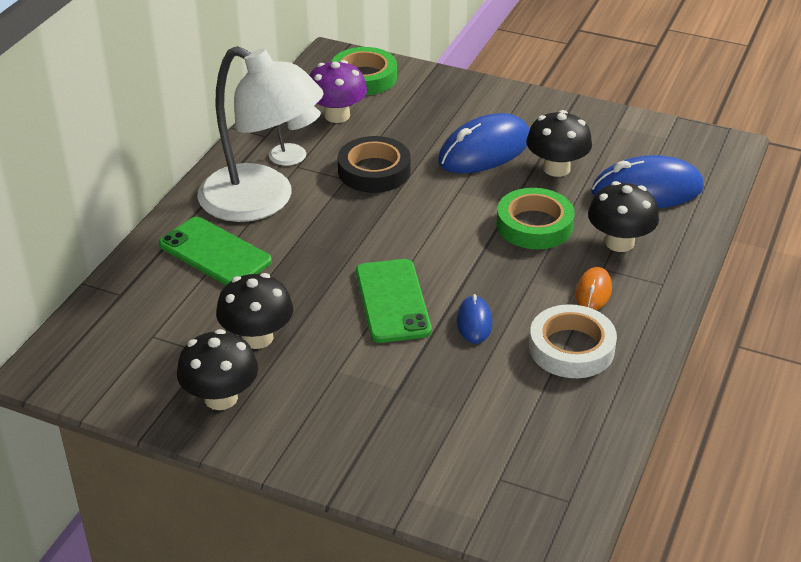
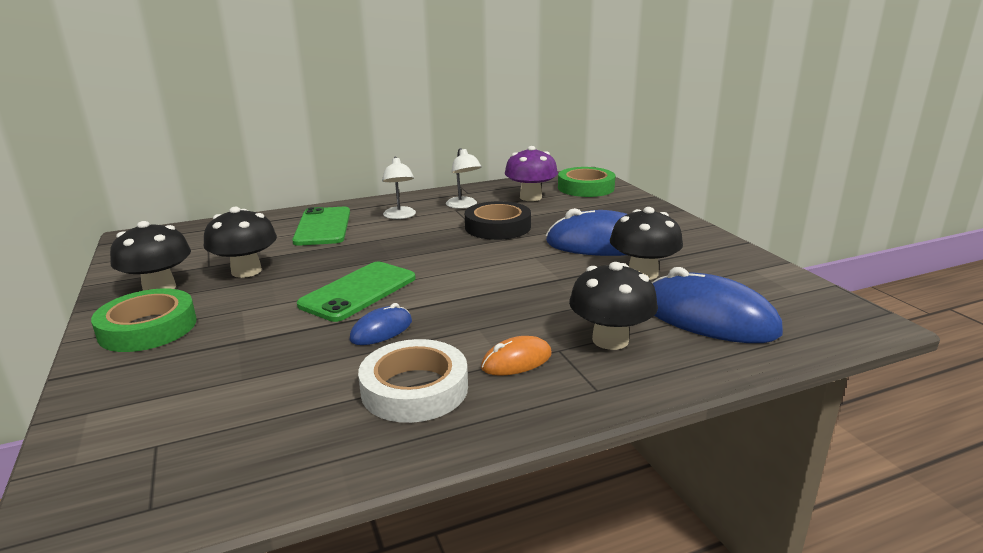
camera: 45 degrees right, 15 degrees down
(262, 201) = (400, 216): white lamp -> white lamp, size x0.41
(534, 225) = (554, 297): green tape -> green tape (148, 328)

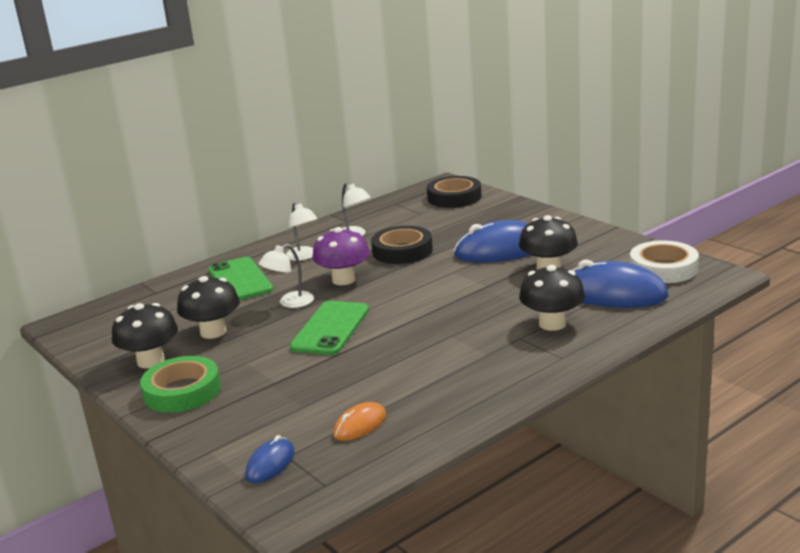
camera: 15 degrees left, 0 degrees up
(345, 257) = (290, 303): none -> white lamp
(381, 330) = (377, 353): blue mouse -> blue mouse (270, 464)
(414, 389) = (437, 384): white tape -> white tape (663, 268)
(516, 361) = (495, 351): orange mouse -> orange mouse (360, 425)
(530, 197) = (410, 216): purple mushroom -> purple mushroom (344, 280)
(586, 188) = (454, 197): green tape -> black tape

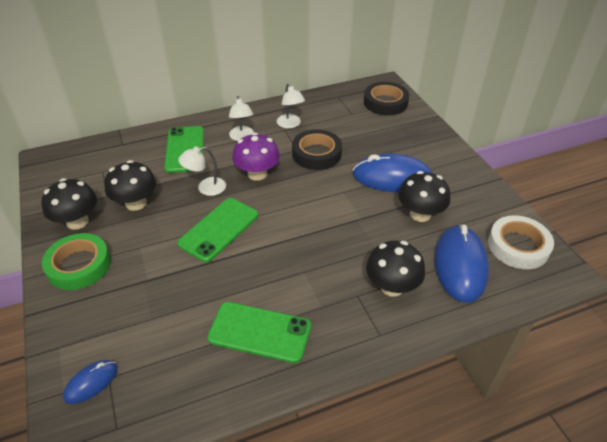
camera: 15 degrees right, 20 degrees up
(360, 425) = (180, 360): orange mouse -> none
(433, 386) = (260, 332): none -> green phone
(613, 294) = (460, 265): blue mouse -> blue mouse turned 60 degrees clockwise

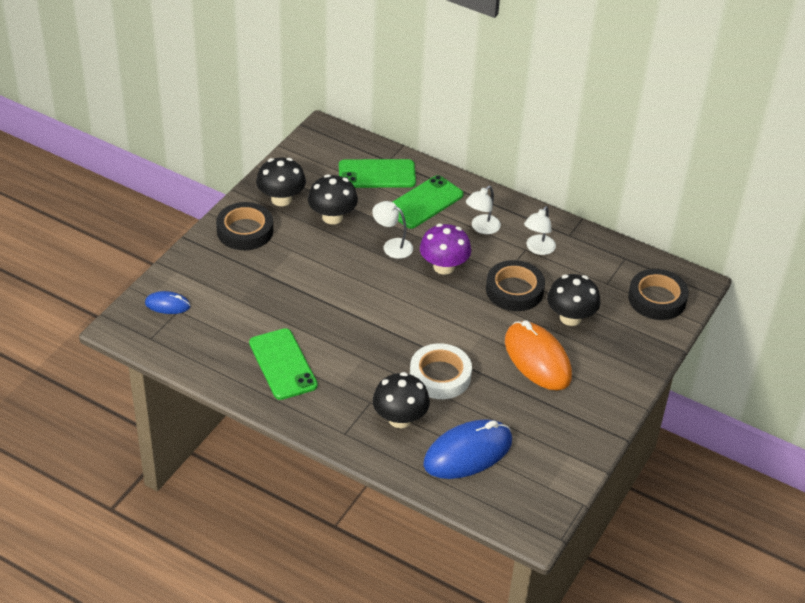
camera: 50 degrees right, 0 degrees up
(79, 265) = (245, 231): green tape -> black tape
(219, 229) = (355, 283): green phone -> green phone (377, 174)
(392, 178) = (537, 359): blue mouse -> orange mouse
(420, 214) = (506, 400): black mushroom -> black mushroom (570, 317)
(518, 246) = (534, 484): white tape -> white tape (440, 376)

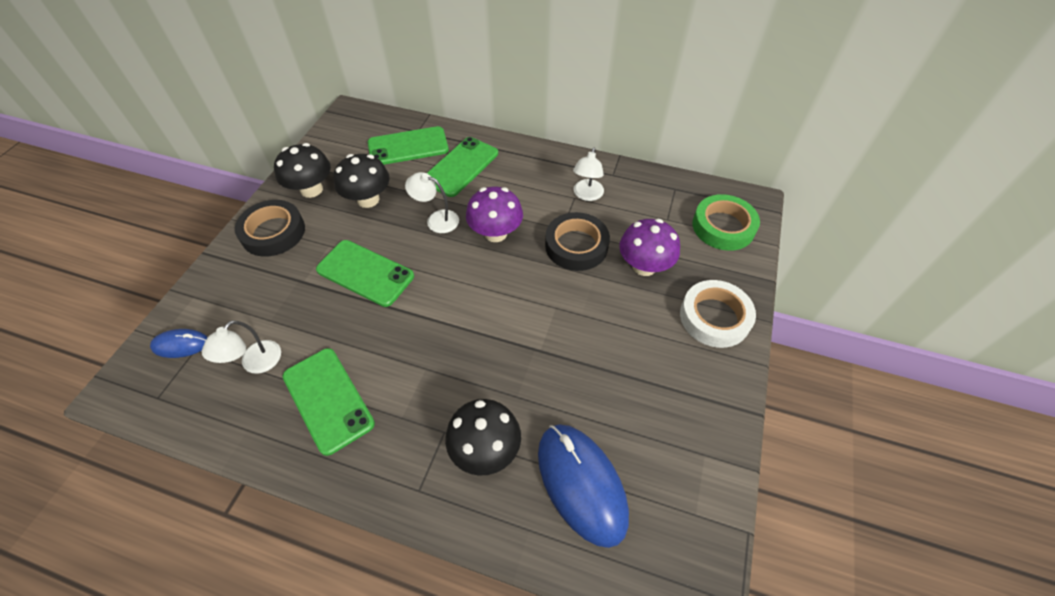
camera: 10 degrees left, 10 degrees up
(322, 278) = (365, 273): none -> green phone
(440, 376) = (521, 373): white tape -> white tape (714, 317)
(468, 453) = (581, 484): blue mouse -> blue mouse turned 75 degrees counterclockwise
(481, 228) = (524, 183): white lamp -> white lamp (255, 363)
(537, 359) = (625, 326): orange mouse -> none
(570, 317) = (644, 266): black mushroom -> purple mushroom
(657, 299) = (723, 227): black tape -> green tape

